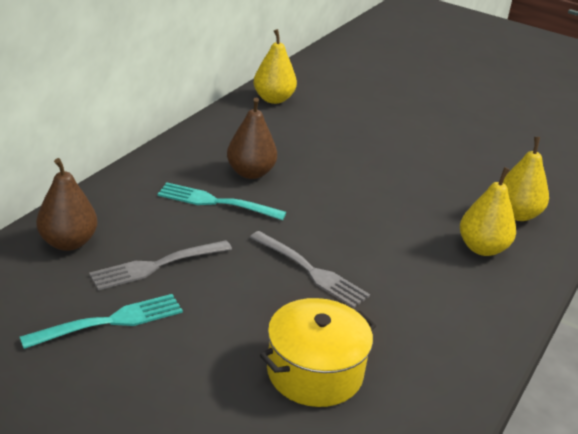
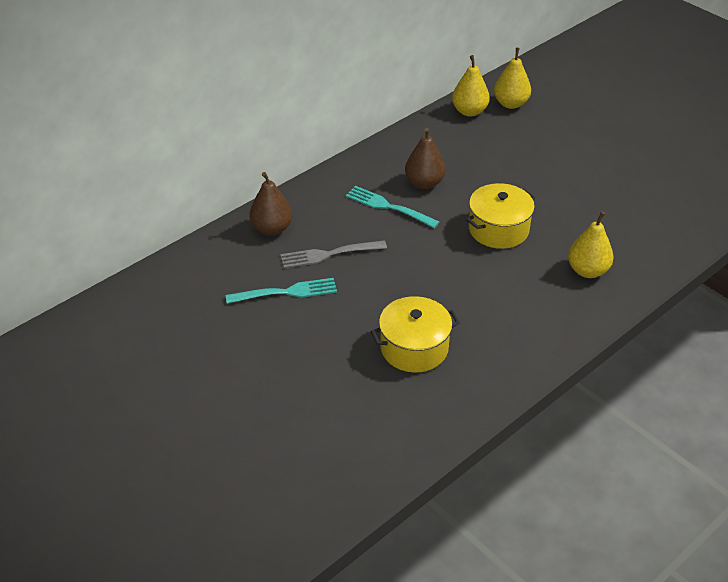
camera: 20 degrees right, 10 degrees up
(310, 270) = (440, 272): grey fork -> none
(359, 214) = (498, 229): none -> yellow pot
(516, 214) = (634, 244): yellow pear -> yellow pear (511, 104)

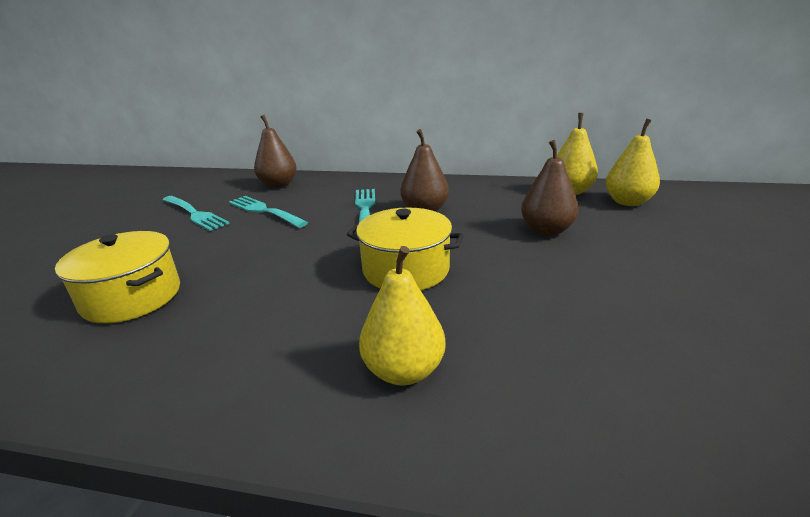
camera: 55 degrees right, 15 degrees down
(329, 254) = (265, 211): grey fork -> turquoise fork
(510, 155) = (546, 230): none -> brown pear

